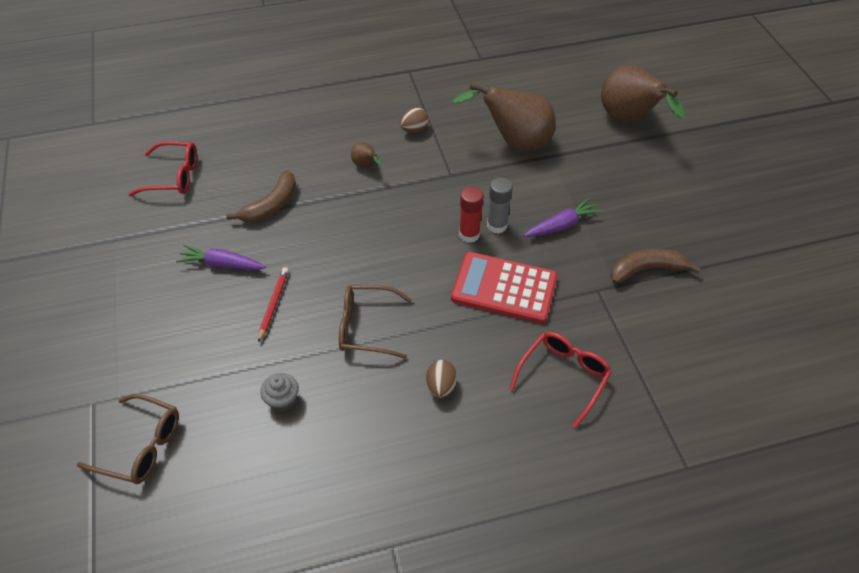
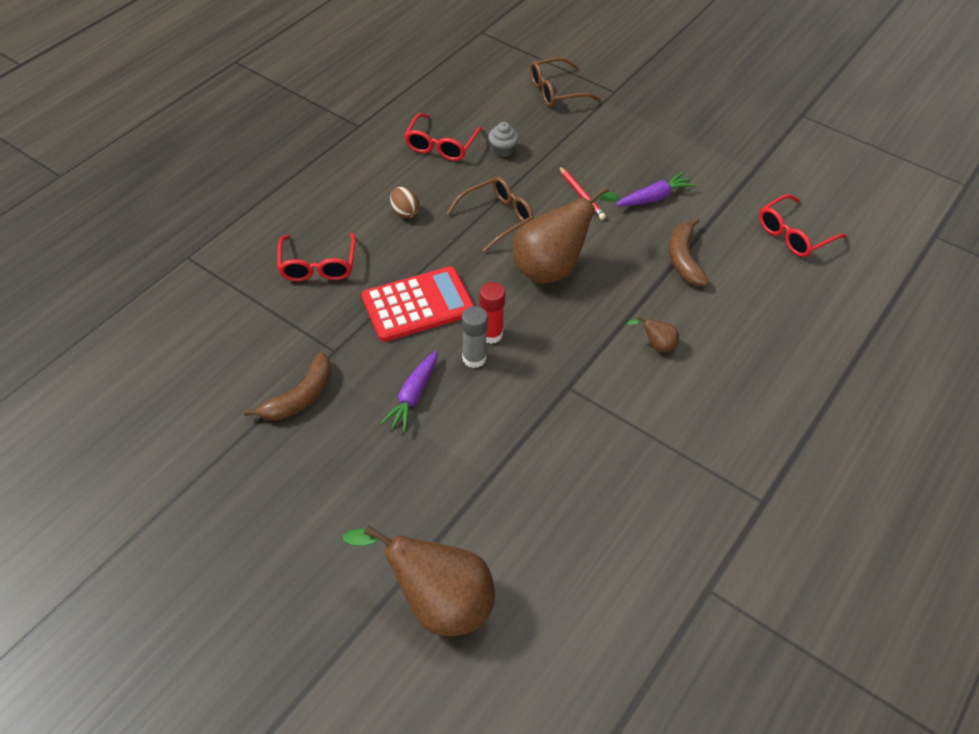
camera: 140 degrees right, 0 degrees up
(333, 449) = (441, 145): none -> red glasses
(414, 129) = (661, 417): brown egg -> none
(514, 142) = (543, 470): brown pear -> brown pear (553, 267)

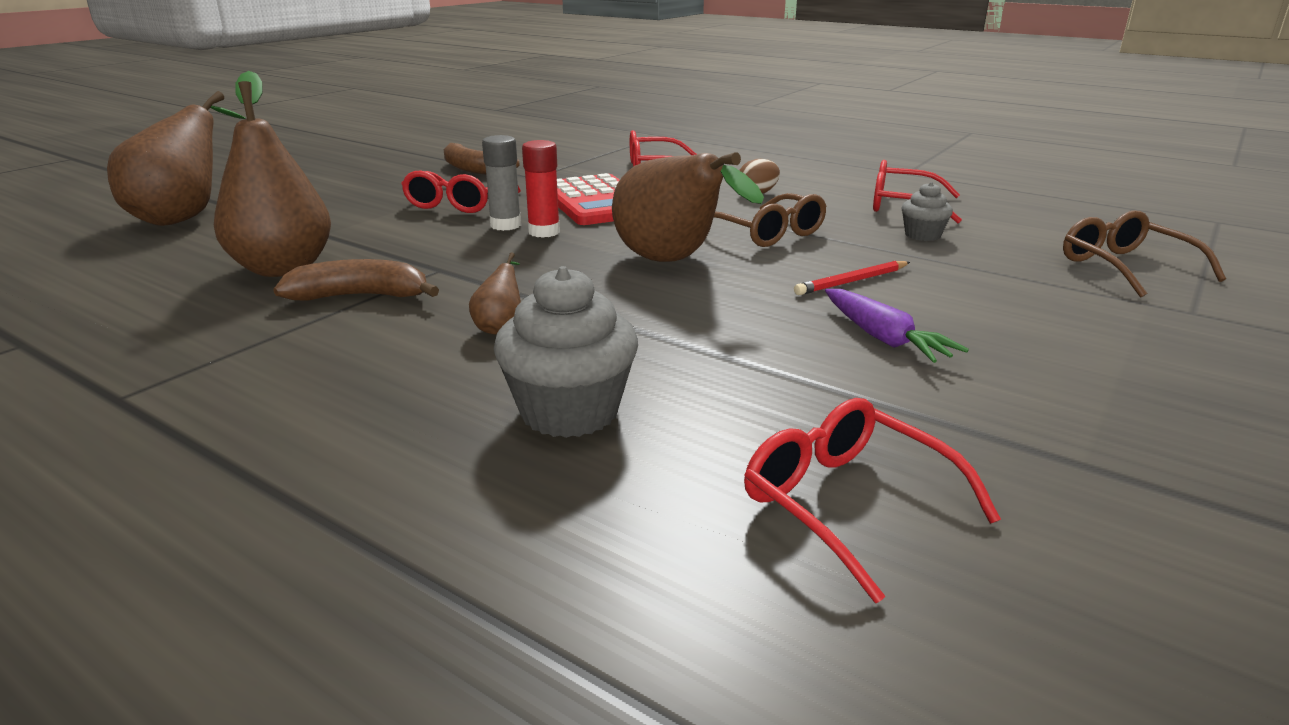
camera: 90 degrees right, 25 degrees down
(413, 395) = (458, 203): purple carrot -> red glasses
(569, 481) = (283, 268): none -> brown pear
(684, 259) = (715, 358): brown banana -> brown banana (361, 296)
(744, 312) = (569, 411): none -> grey cupcake

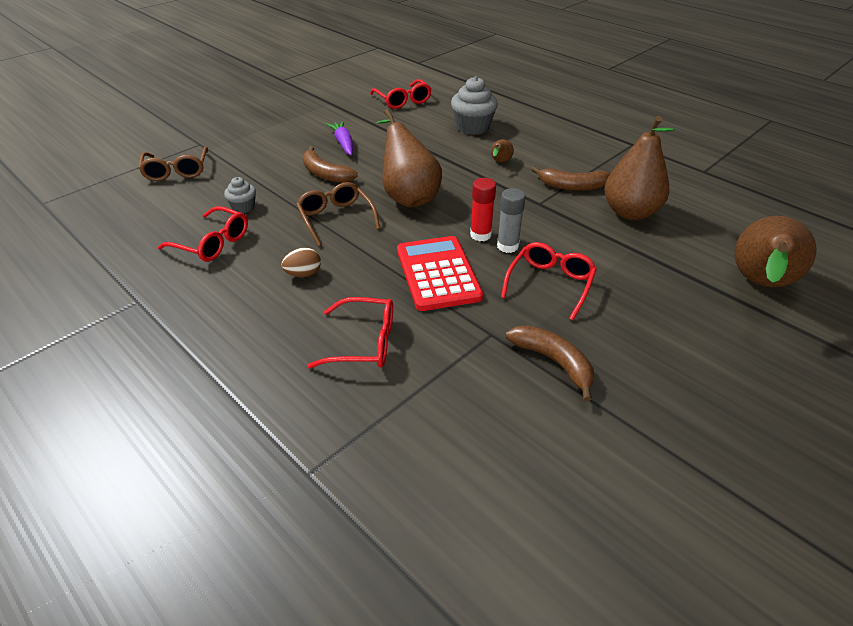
camera: 170 degrees left, 15 degrees up
(852, 281) = (325, 174): red pencil -> brown banana

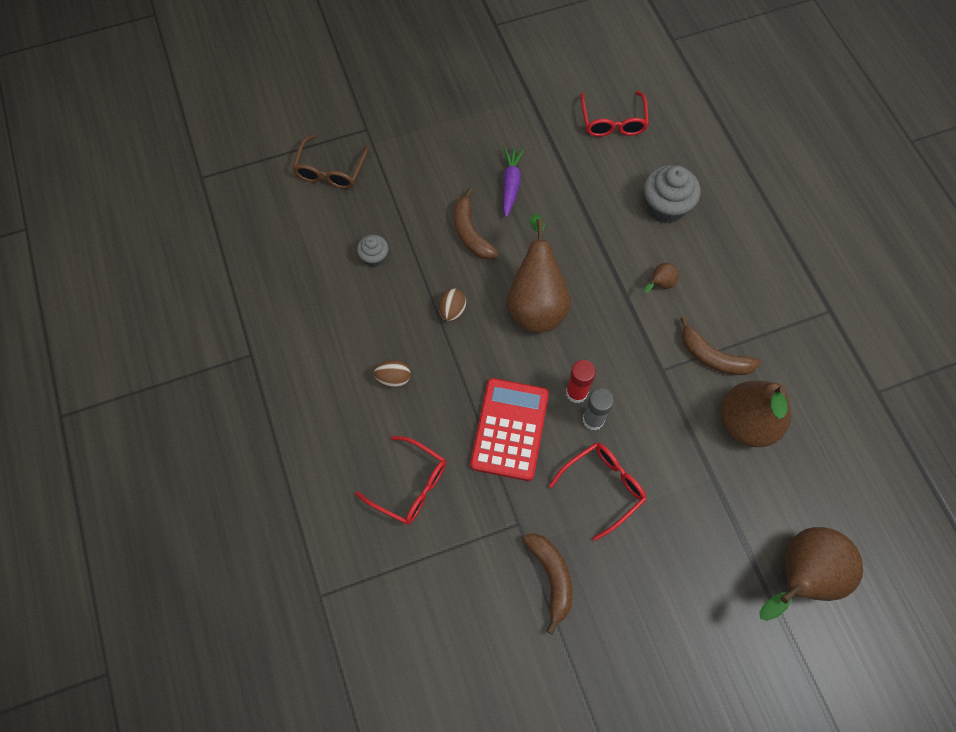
camera: 25 degrees right, 25 degrees up
(212, 243) = (331, 301): red glasses -> none
(336, 218) = (452, 311): brown glasses -> brown egg

